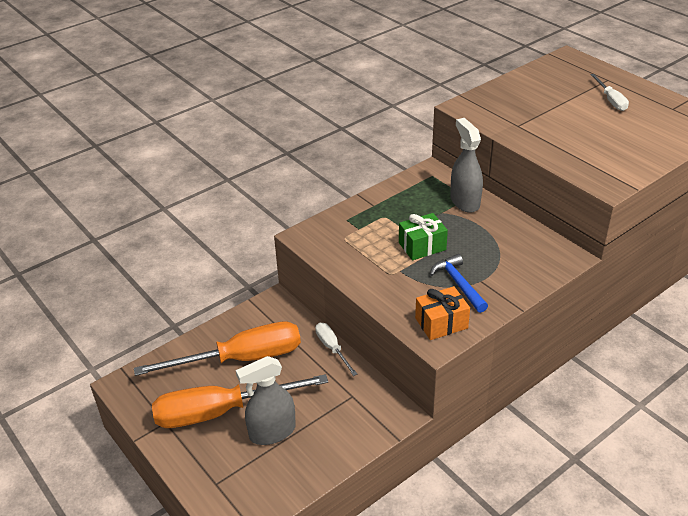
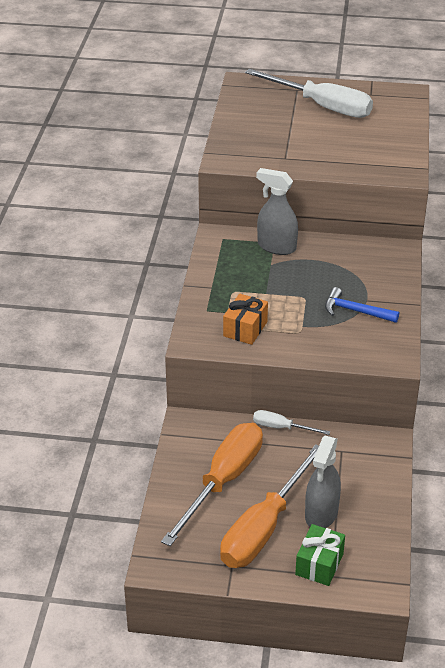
camera: 45 degrees left, 0 degrees up
(422, 246) = (293, 298): green gift -> green gift (319, 564)
(441, 323) = (382, 345): orange gift -> orange gift (245, 329)
(610, 100) = (322, 106): white screwdriver -> white screwdriver, size x2.12

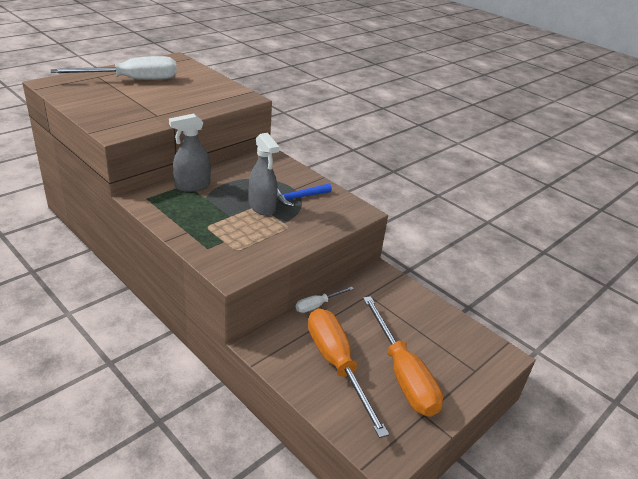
camera: 55 degrees left, 5 degrees down
(245, 329) = (252, 244): orange gift -> none
(319, 564) = (460, 369): green gift -> none
(321, 514) = (415, 339): grey spray bottle -> grey spray bottle (262, 207)

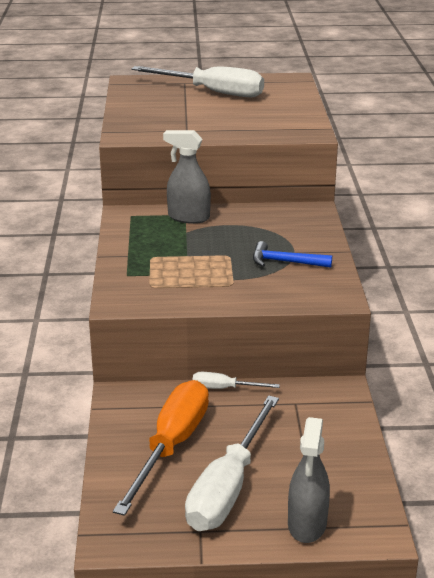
camera: 45 degrees right, 5 degrees down
(262, 207) = (232, 258): grey spray bottle -> grey spray bottle (307, 524)
(402, 374) = (228, 487): orange screwdriver -> white screwdriver

